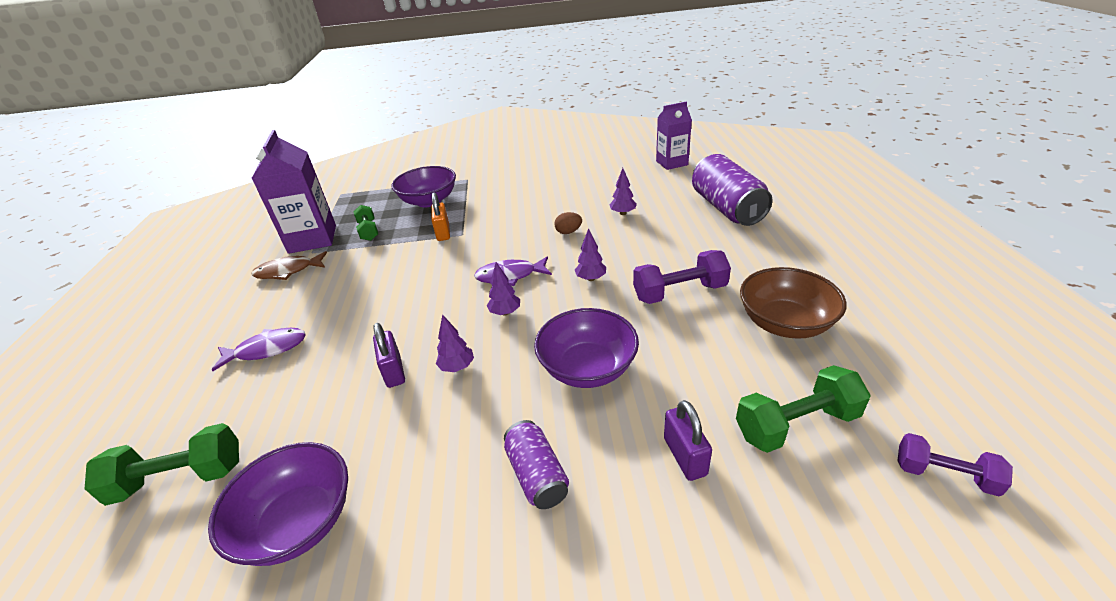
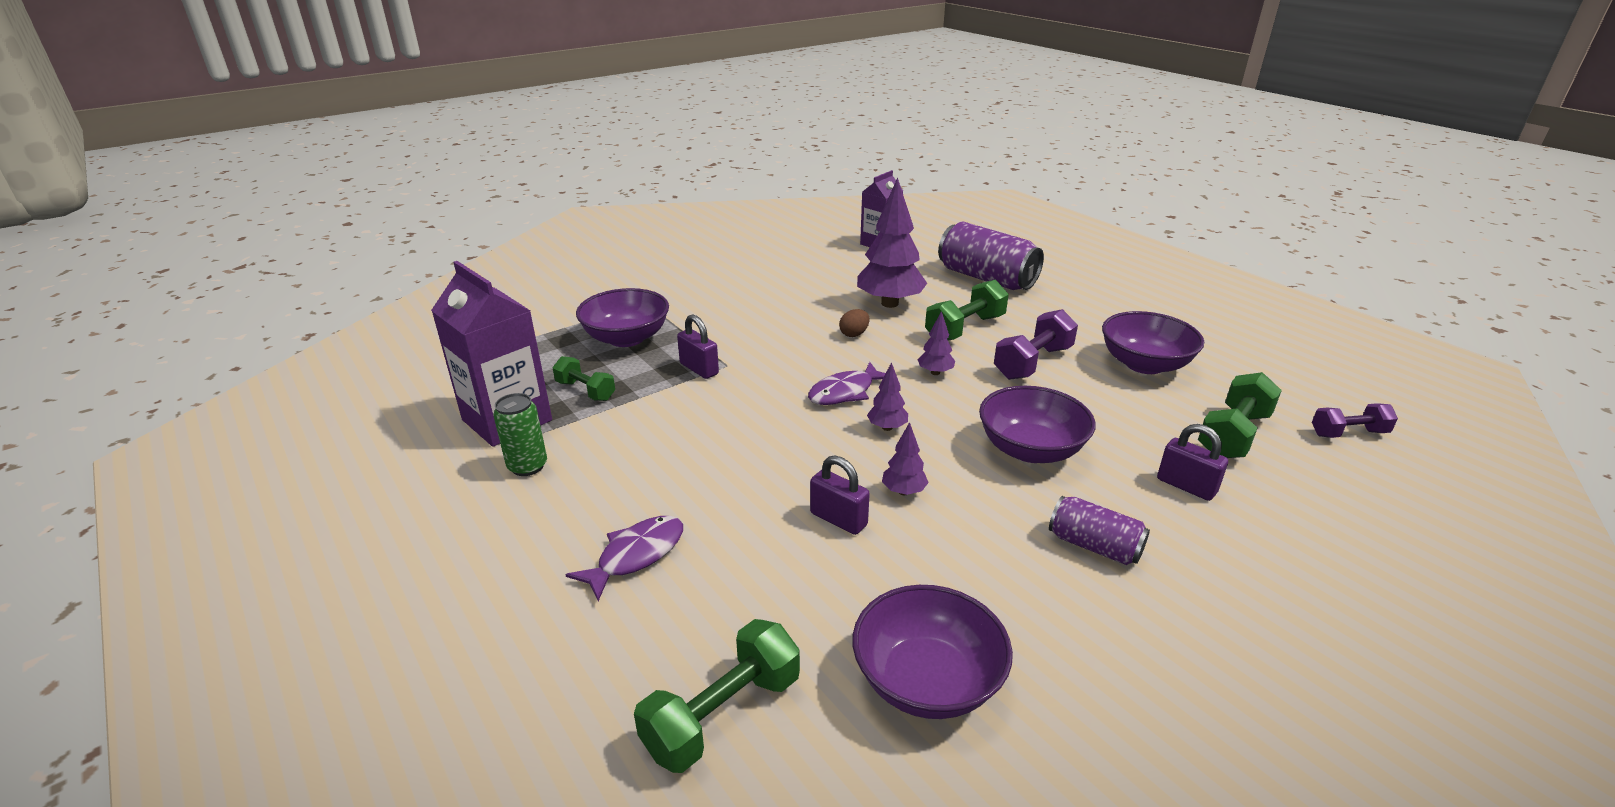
camera: 35 degrees left, 5 degrees down
(288, 271) = (527, 466): brown fish -> green can
(443, 233) = (699, 369): orange padlock -> purple padlock
(623, 213) = (890, 303): purple tree -> purple tree, size x2.15
(657, 248) = (965, 328): none -> green dumbbell
(785, 323) = (1144, 364): brown bowl -> purple bowl

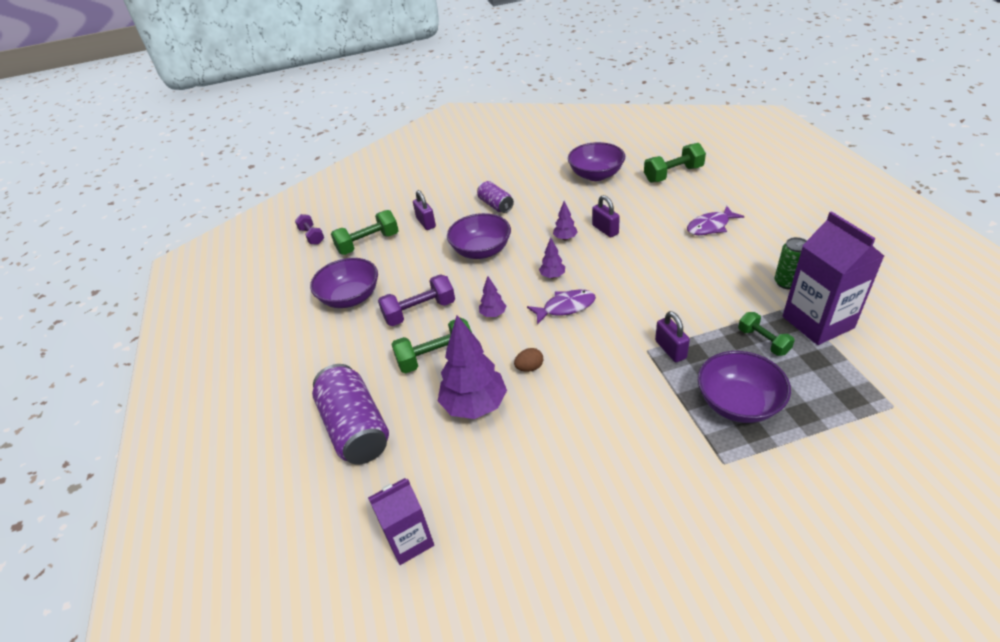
camera: 155 degrees left, 10 degrees up
(1348, 433) = (312, 236): purple dumbbell -> purple dumbbell turned 45 degrees clockwise

